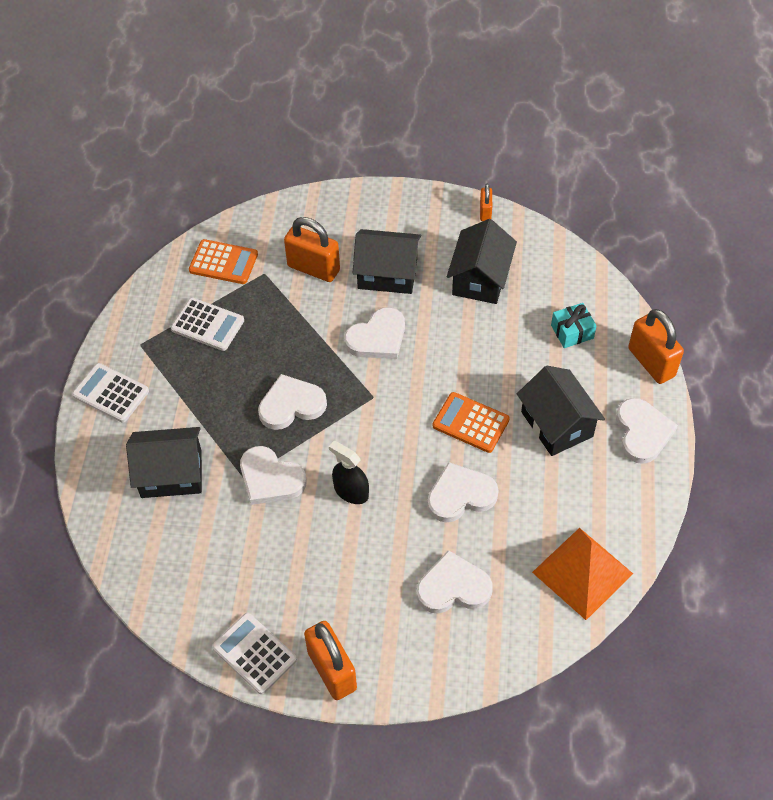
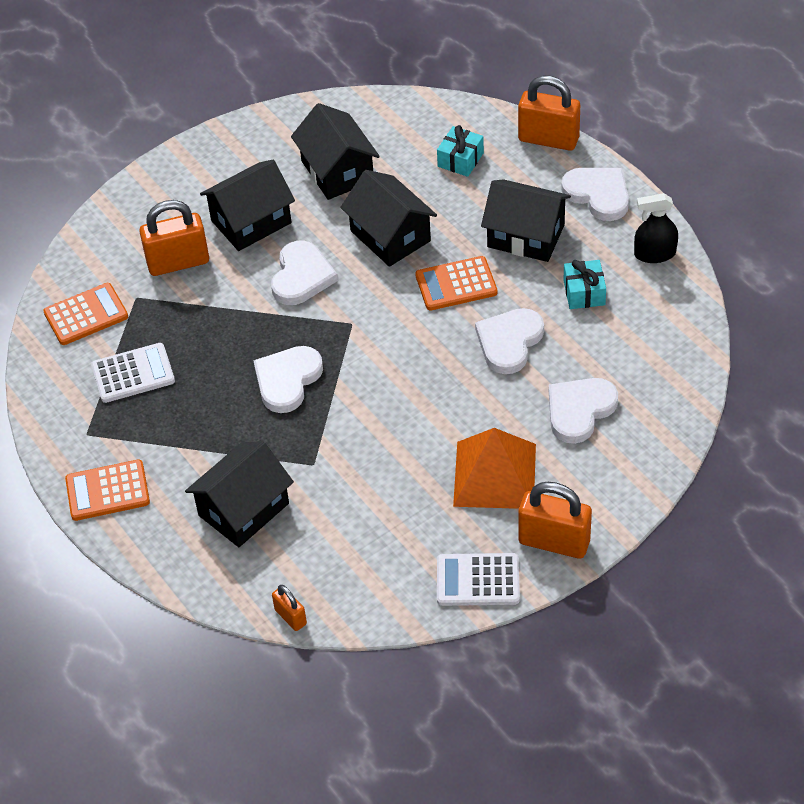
camera: 40 degrees left, 5 degrees down
(111, 393) = (107, 491): white calculator -> orange calculator
(270, 478) = (336, 447): white heart -> none
(351, 491) = (417, 406): black spray bottle -> black spray bottle (654, 254)
(465, 352) = (390, 236): none -> black house
(485, 212) = (281, 117): orange padlock -> orange padlock (290, 617)
(552, 500) = (584, 293): none -> turquoise gift
(582, 572) = (664, 325): orange pyramid -> orange pyramid (495, 474)

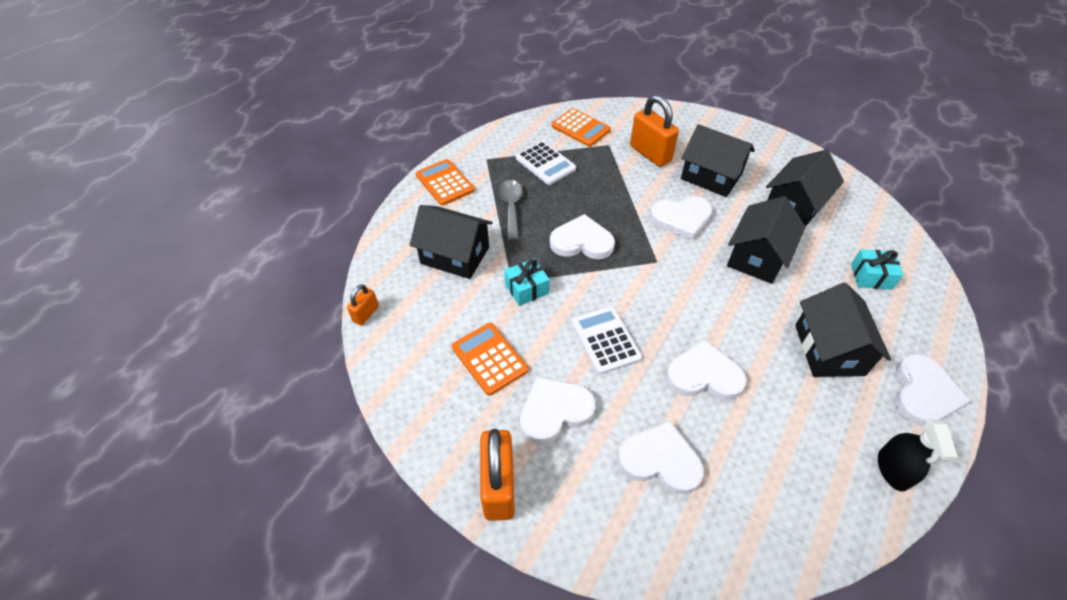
camera: 65 degrees right, 0 degrees up
(193, 432) = (511, 207): none -> grey spoon
(456, 284) = (740, 316): orange calculator -> orange calculator (489, 359)
(478, 580) = (436, 434): white calculator -> white calculator (605, 340)
(495, 474) = (554, 411): orange pyramid -> white heart
(548, 139) = (950, 332): orange padlock -> none
(584, 293) = (799, 419): turquoise gift -> turquoise gift (527, 289)
(654, 254) = (893, 469): black spray bottle -> black spray bottle turned 150 degrees counterclockwise

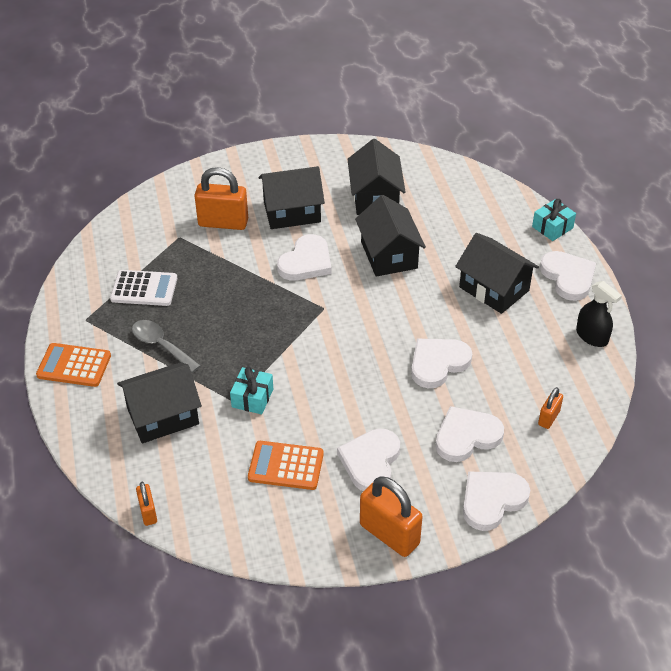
camera: 45 degrees left, 5 degrees down
(580, 128) = (137, 237): orange calculator -> none
(582, 241) = (252, 332): white heart -> white heart (492, 500)
(605, 340) = (351, 390): white calculator -> none
(760, 511) = (548, 418): none -> orange padlock
(871, 276) = (472, 218): turquoise gift -> turquoise gift (552, 227)

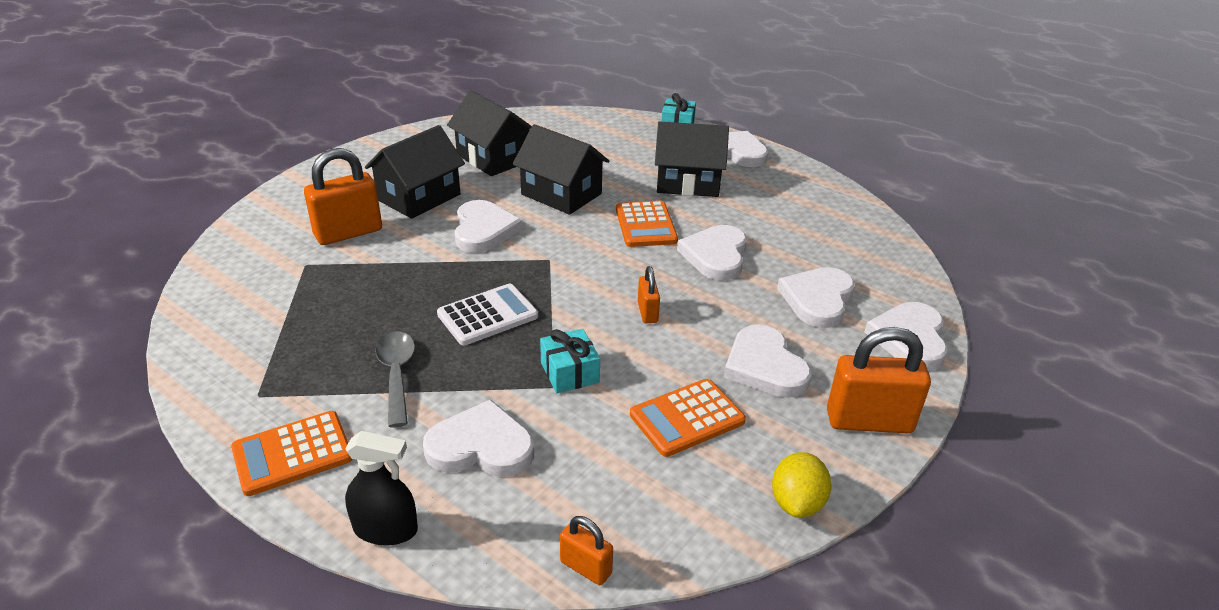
camera: 40 degrees left, 10 degrees down
(144, 289) = (311, 329): white calculator -> white calculator (487, 315)
(161, 345) = (397, 375): grey spoon -> grey spoon turned 75 degrees clockwise
(163, 416) = (481, 446): black house -> white heart
(287, 551) = (797, 503): none -> yellow lemon
(418, 312) = (646, 225): none -> orange calculator
(548, 418) = (860, 252): orange padlock -> orange padlock (647, 312)
(592, 336) = (809, 183): black spray bottle -> black spray bottle (385, 529)

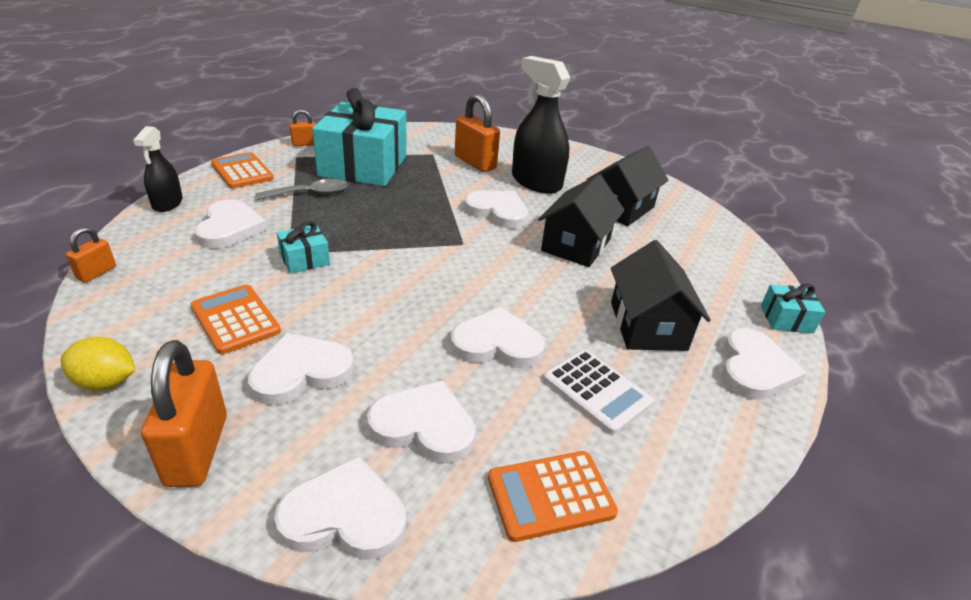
camera: 80 degrees right, 0 degrees up
(321, 326) = (363, 166): none -> turquoise gift
(419, 197) = (536, 182): black house -> black spray bottle
(483, 230) = (498, 211): white heart -> white heart turned 135 degrees counterclockwise
(487, 315) = (378, 221): white calculator -> white calculator (597, 391)
(646, 225) = (541, 295): orange calculator -> orange calculator (550, 495)
(647, 312) = (388, 297): orange padlock -> orange padlock (305, 144)

